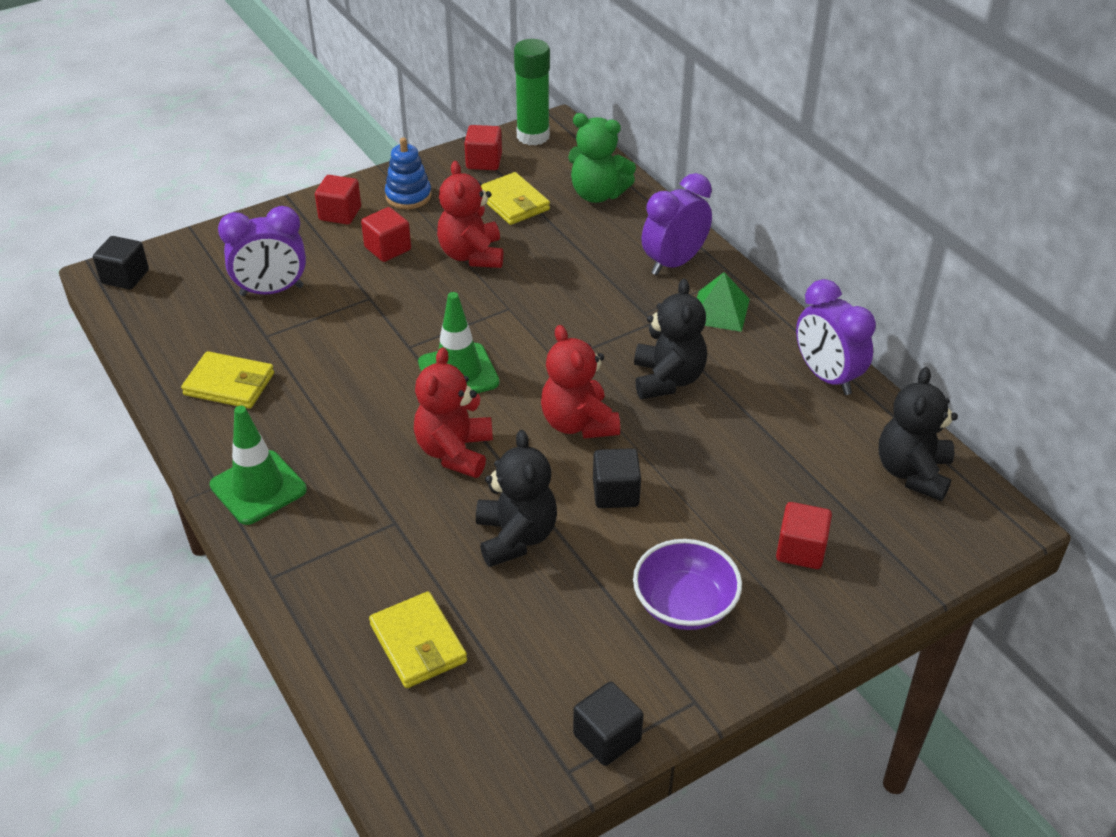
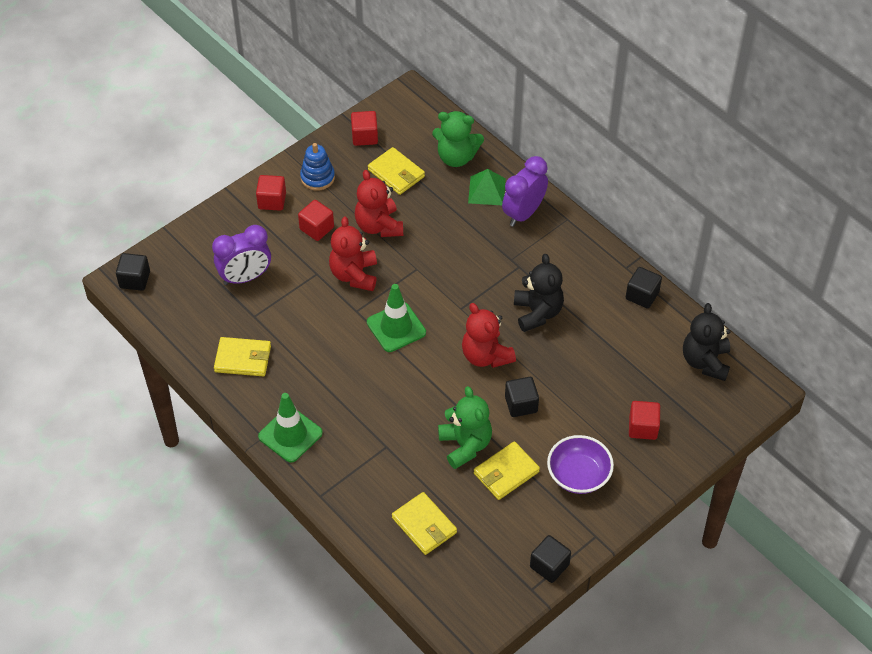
camera: 10 degrees left, 10 degrees up
(455, 452) = (410, 389): red teddy bear -> red teddy bear (354, 275)
(516, 537) = (465, 445): black teddy bear -> green teddy bear
(533, 136) = (395, 106): green glue stick -> none
(569, 584) = (506, 473): none -> yellow wallet
(719, 310) = (562, 251): green pyramid -> green pyramid (487, 190)
(826, 377) = (642, 295): purple clock -> black cube

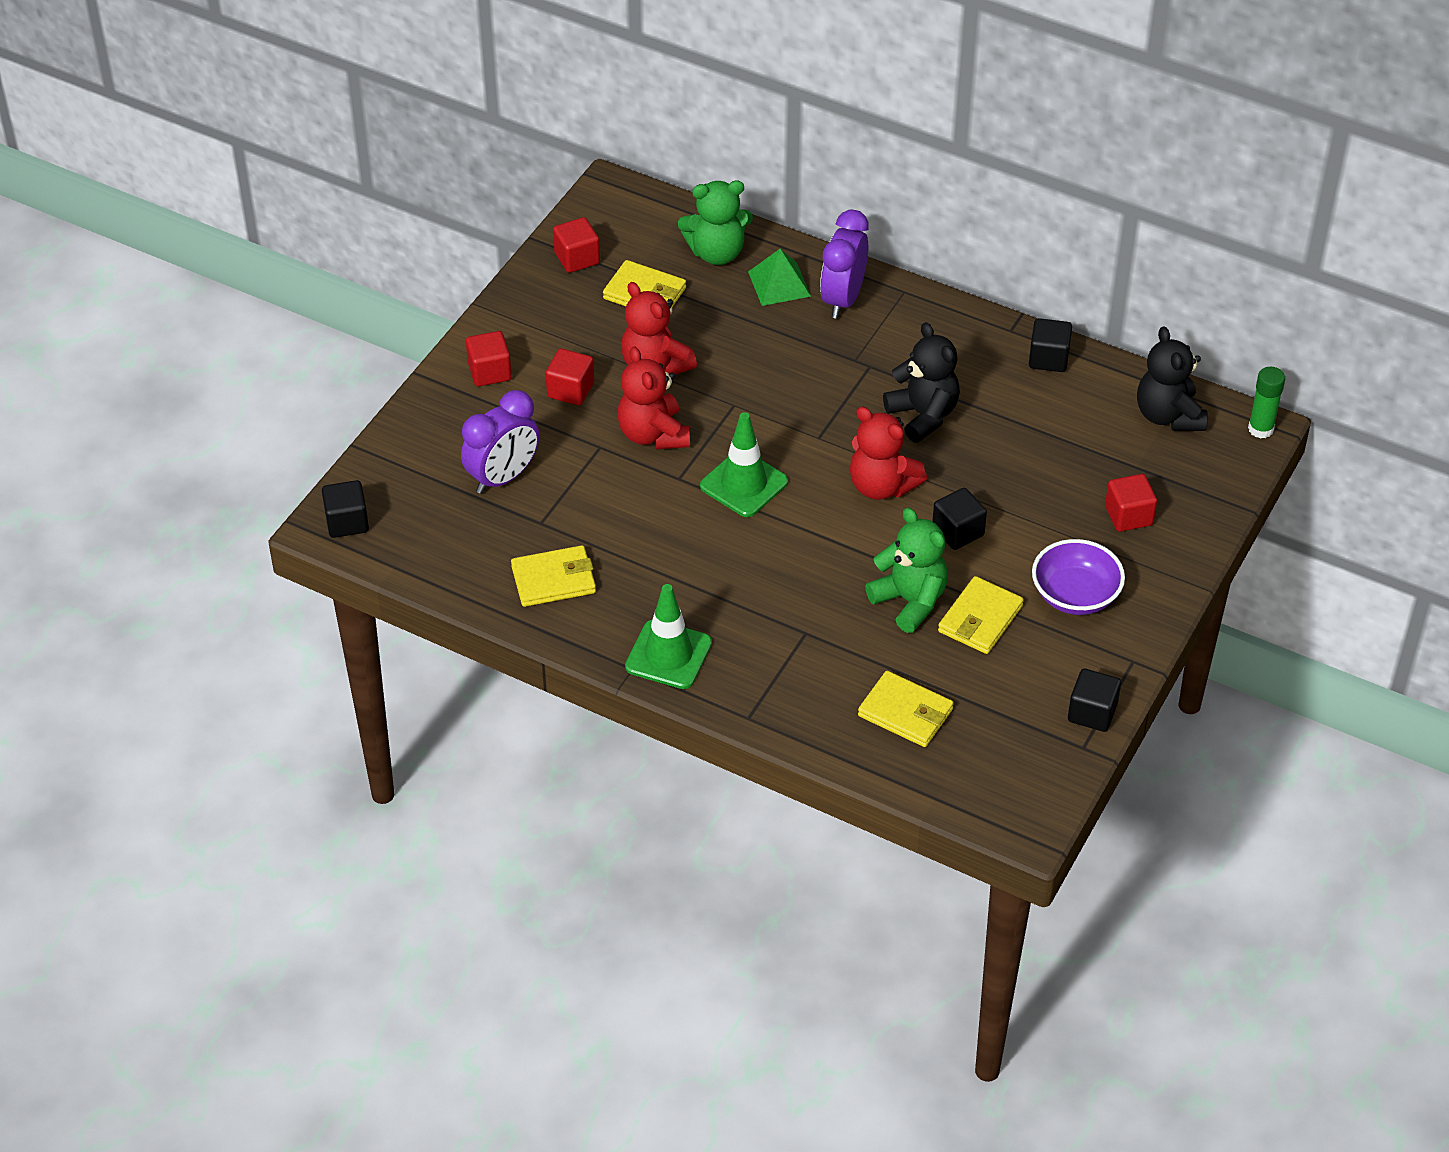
camera: 20 degrees left, 5 degrees down
(317, 177) = (538, 326): blue stacking toy -> none
(765, 390) = (1260, 429): none -> green glue stick

